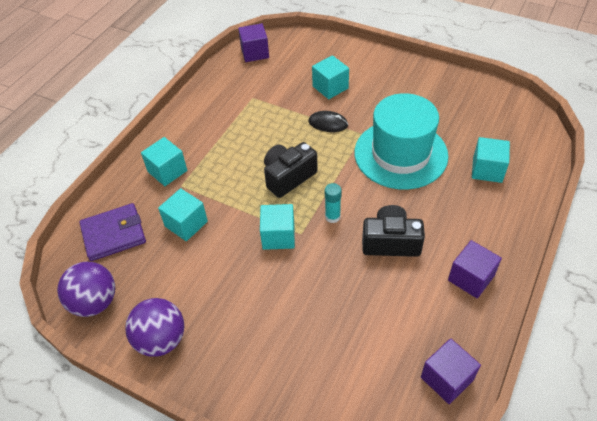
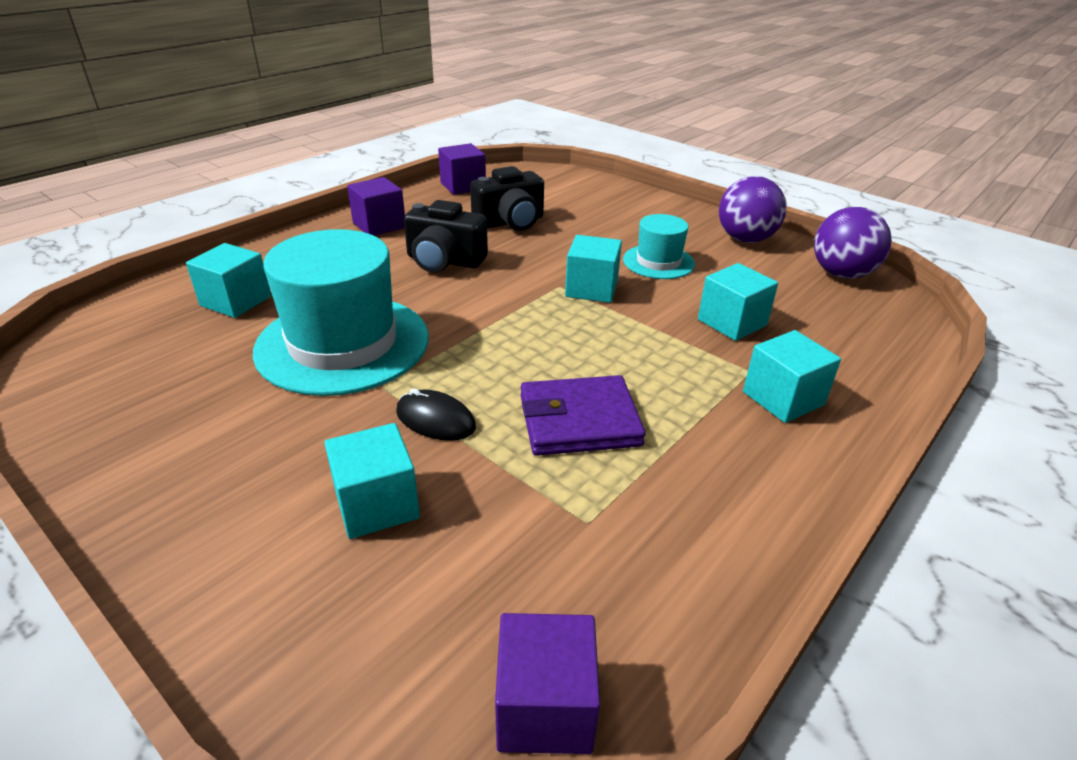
camera: 170 degrees left, 15 degrees down
(114, 234) = (849, 330): purple wallet -> purple wallet (579, 420)
(235, 282) = (658, 262): none -> turquoise hat
(288, 177) = (553, 348): black camera -> black camera (510, 222)
(332, 217) = (506, 293): turquoise glue stick -> none

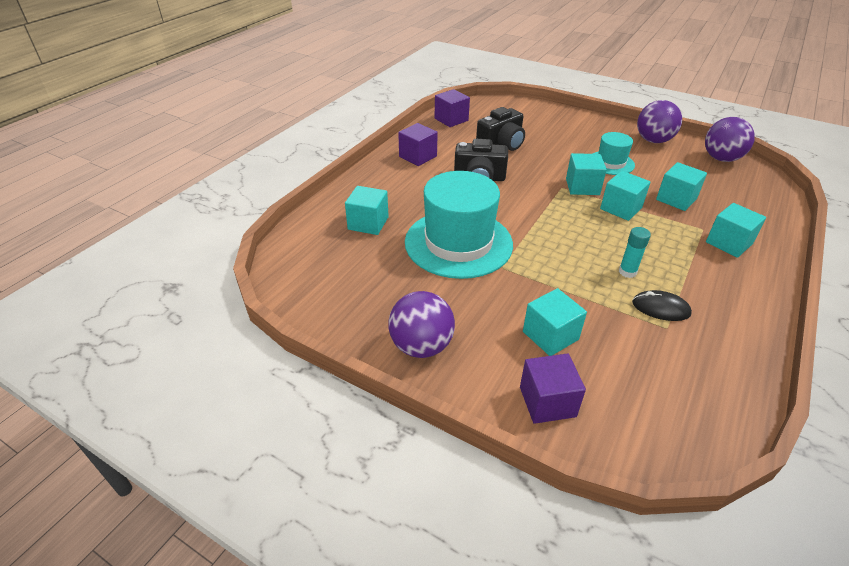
camera: 10 degrees left, 5 degrees up
(157, 489) = (421, 346): none -> purple ball
(435, 419) = (547, 283): black mouse -> black mouse (660, 308)
(545, 706) = (701, 419): purple cube -> purple cube (547, 402)
(579, 420) = (627, 272): purple wallet -> turquoise glue stick
(632, 325) = (621, 208): none -> turquoise cube

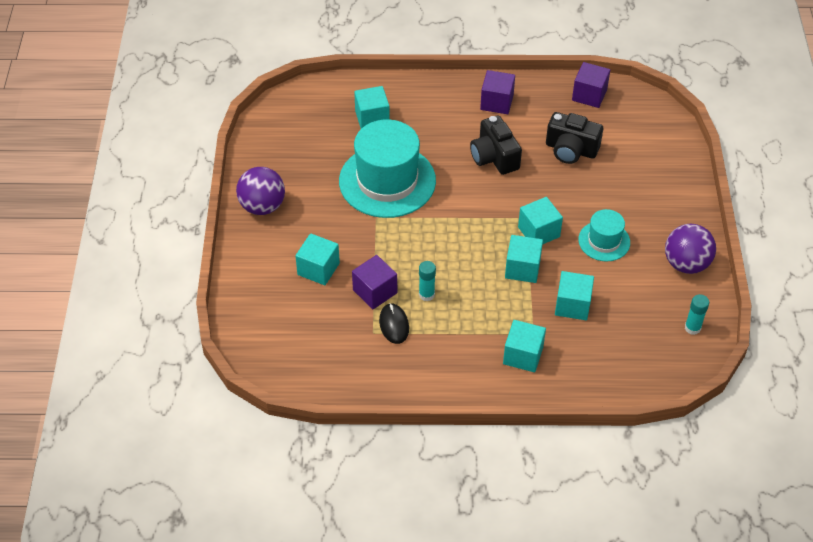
camera: 60 degrees right, 10 degrees up
(547, 402) = (256, 285): purple cube -> purple cube (375, 291)
(721, 159) = (692, 328): purple ball -> turquoise glue stick

